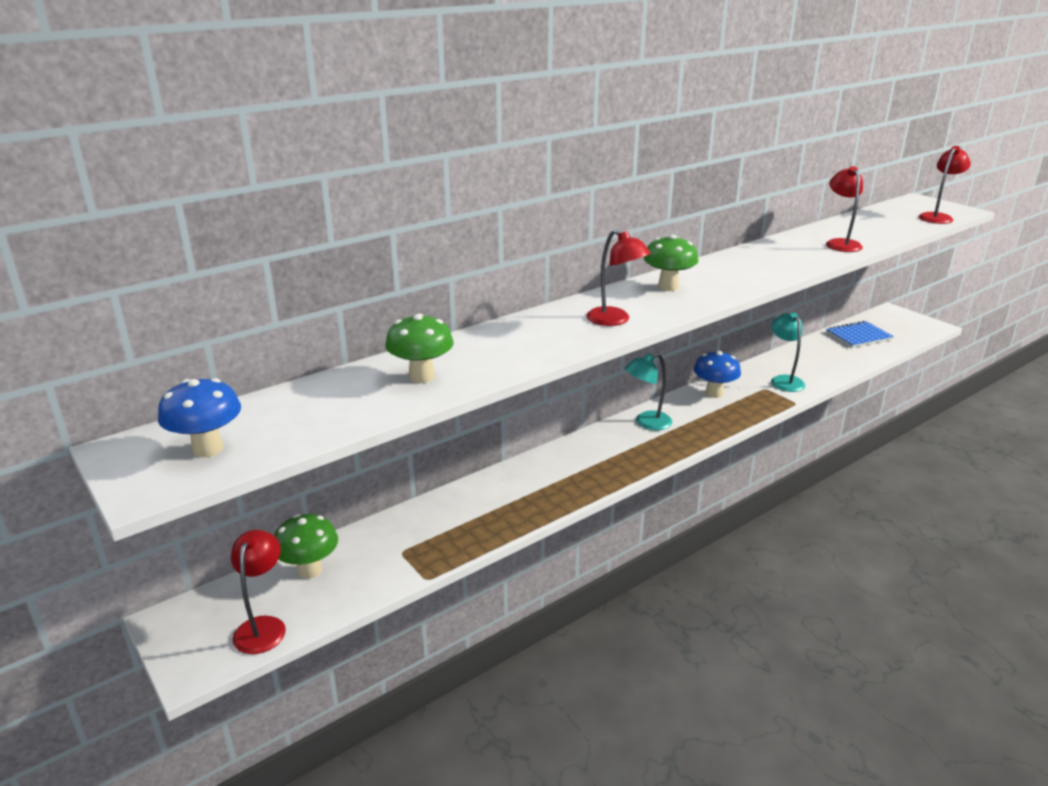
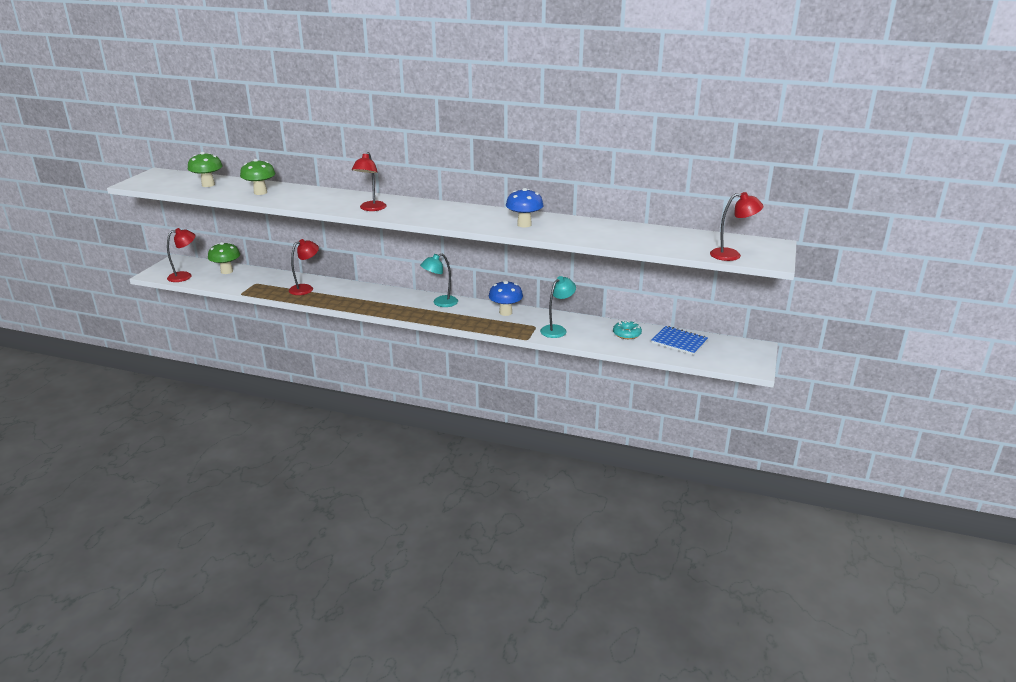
camera: 55 degrees right, 0 degrees up
(208, 449) = (167, 182): blue mushroom -> blue mushroom (524, 224)
(646, 423) = (440, 303): turquoise lamp -> turquoise lamp turned 60 degrees counterclockwise
(668, 287) = (438, 209): green mushroom -> green mushroom (208, 185)
(823, 352) = (627, 334): none -> turquoise donut
(840, 243) = (599, 235): red lamp -> red lamp (306, 288)

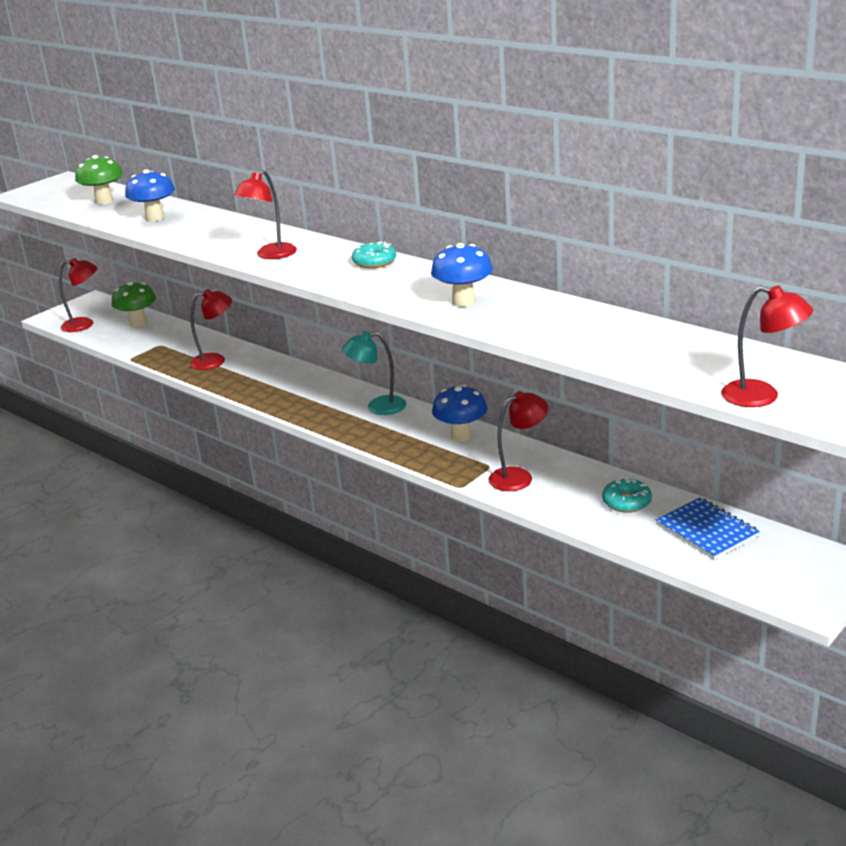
camera: 25 degrees right, 0 degrees up
(260, 192) = (155, 218): green mushroom -> blue mushroom
(445, 207) = (374, 262): none -> turquoise donut
(557, 329) = (519, 477): turquoise lamp -> red lamp

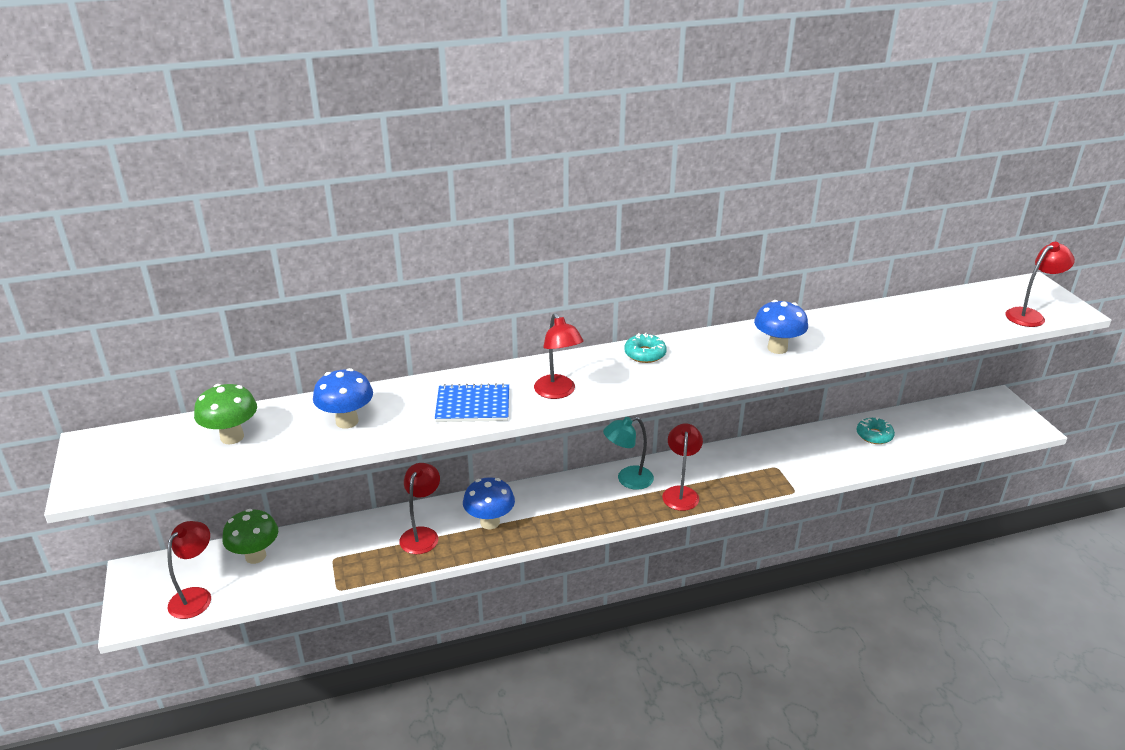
camera: 60 degrees left, 5 degrees up
(378, 407) = (628, 479): turquoise lamp -> turquoise lamp turned 45 degrees clockwise
(461, 436) = (719, 461): blue mushroom -> blue mushroom (490, 522)
(519, 477) = (803, 461): red lamp -> red lamp (680, 493)
(707, 530) = (931, 423): blue notebook -> blue notebook (473, 405)

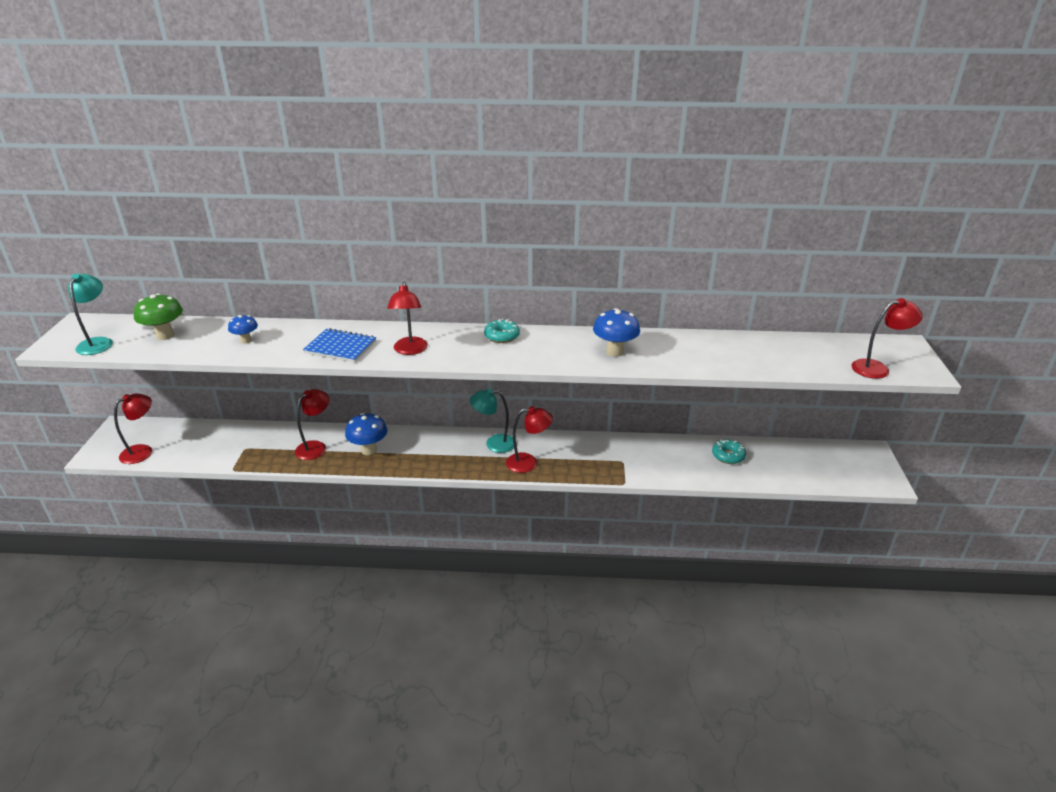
camera: 20 degrees right, 0 degrees up
(146, 466) = (98, 342): none -> turquoise lamp
(255, 556) = (198, 434): green mushroom -> none
(347, 421) = (246, 340): blue mushroom -> blue mushroom, size x0.62
(680, 493) = (528, 463): red lamp -> red lamp turned 60 degrees clockwise

